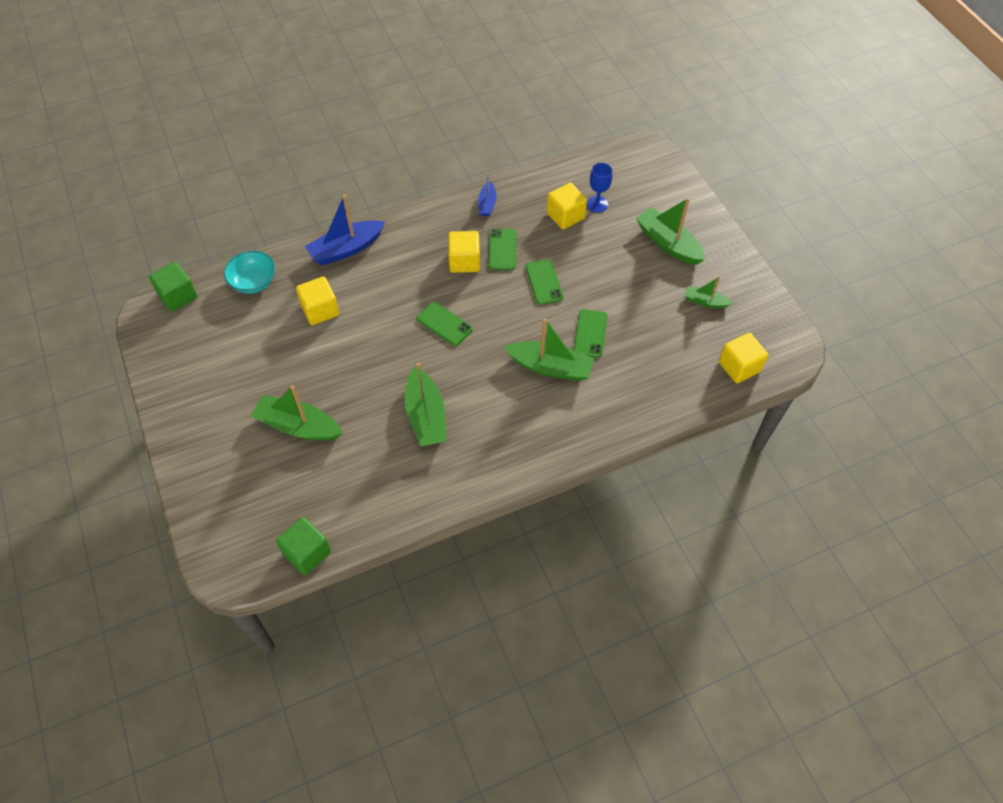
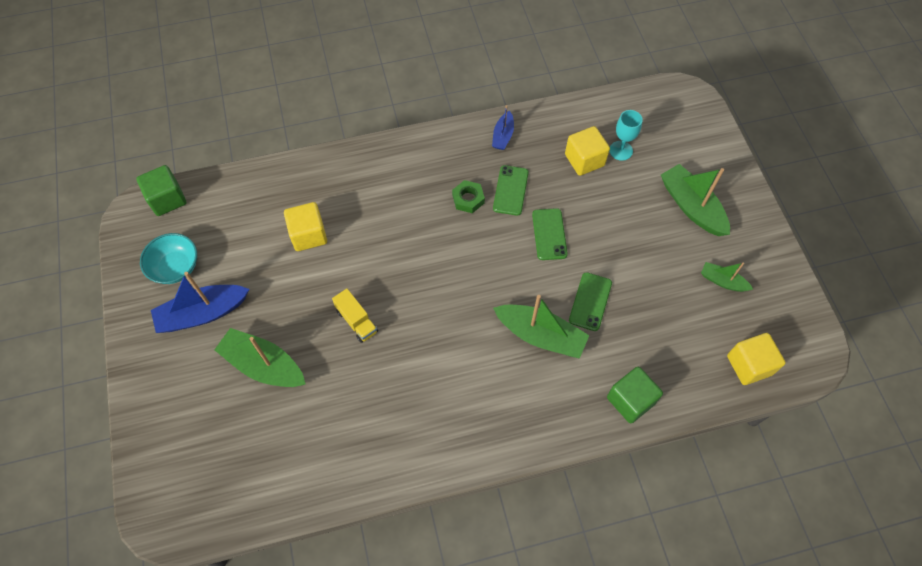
camera: 10 degrees right, 5 degrees up
(254, 282) = (246, 194): turquoise bowl -> turquoise bowl (175, 267)
(307, 553) = (248, 514): green cube -> green cube (630, 400)
(346, 249) = (347, 168): blue boat -> blue boat (203, 313)
(379, 377) = (357, 321): none -> yellow truck
(426, 415) = (398, 373): green boat -> none
(444, 324) = (435, 269): green phone -> none
(464, 261) = (468, 199): yellow cube -> green nut
(597, 204) = (621, 150): blue goblet -> turquoise goblet

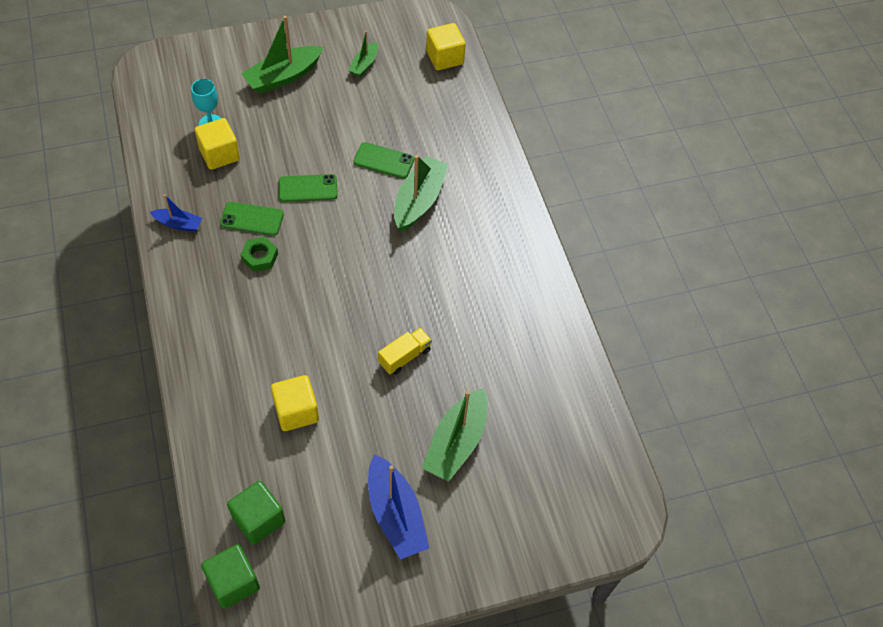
camera: 95 degrees left, 5 degrees down
(175, 267) = (334, 555): turquoise bowl -> none
(630, 400) = (480, 139): green cube -> green cube (258, 519)

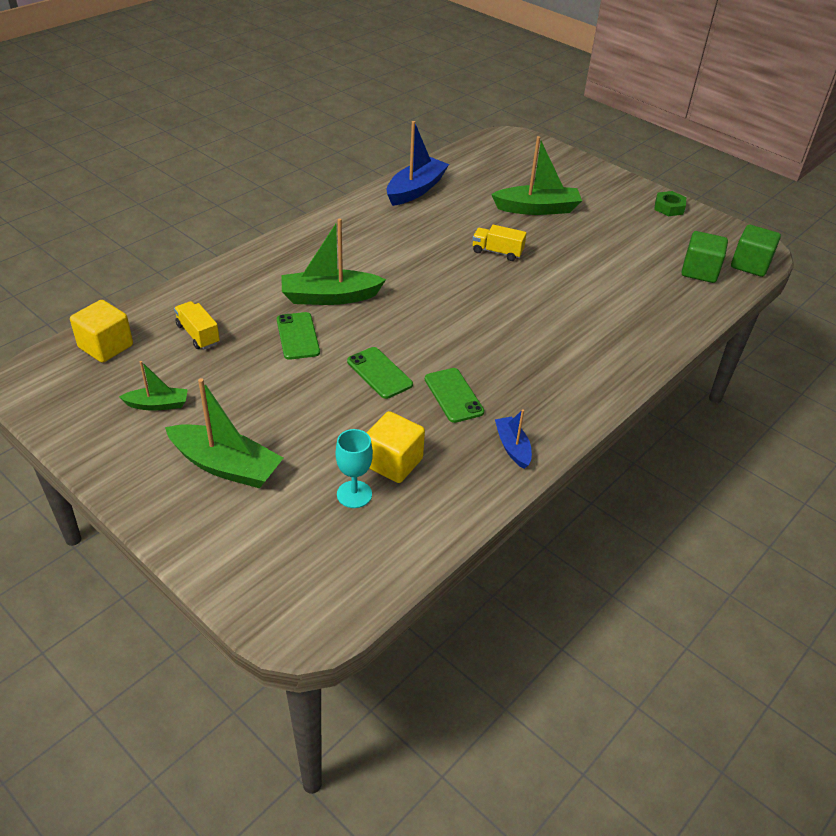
camera: 120 degrees left, 15 degrees down
(260, 257) = (490, 369): green nut -> green nut (669, 208)
(296, 411) = (604, 286): yellow cube -> none
(396, 514) = (618, 217): blue boat -> blue boat (415, 190)
(425, 107) = (198, 334): none -> yellow truck

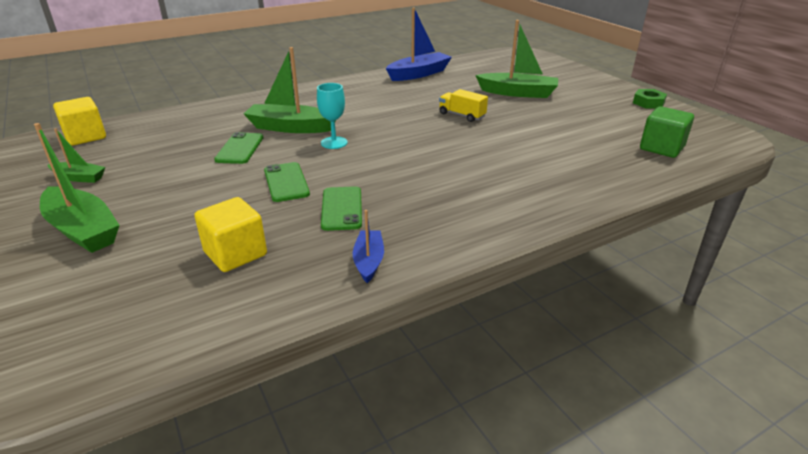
camera: 20 degrees right, 10 degrees down
(198, 334) = (162, 138): yellow truck -> none
(354, 494) = (172, 274): turquoise goblet -> turquoise goblet (334, 143)
(750, 265) = (722, 149): green cube -> none

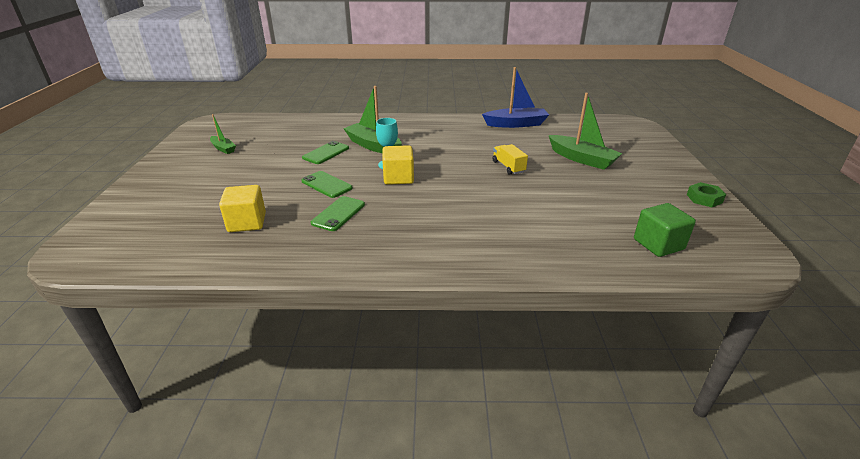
camera: 30 degrees right, 0 degrees up
(83, 230) = (192, 181): green boat -> none
(85, 137) = (253, 123): yellow cube -> yellow cube (398, 178)
(286, 182) = (326, 184): green phone -> green phone turned 60 degrees counterclockwise
(368, 261) = (312, 255): blue boat -> none

